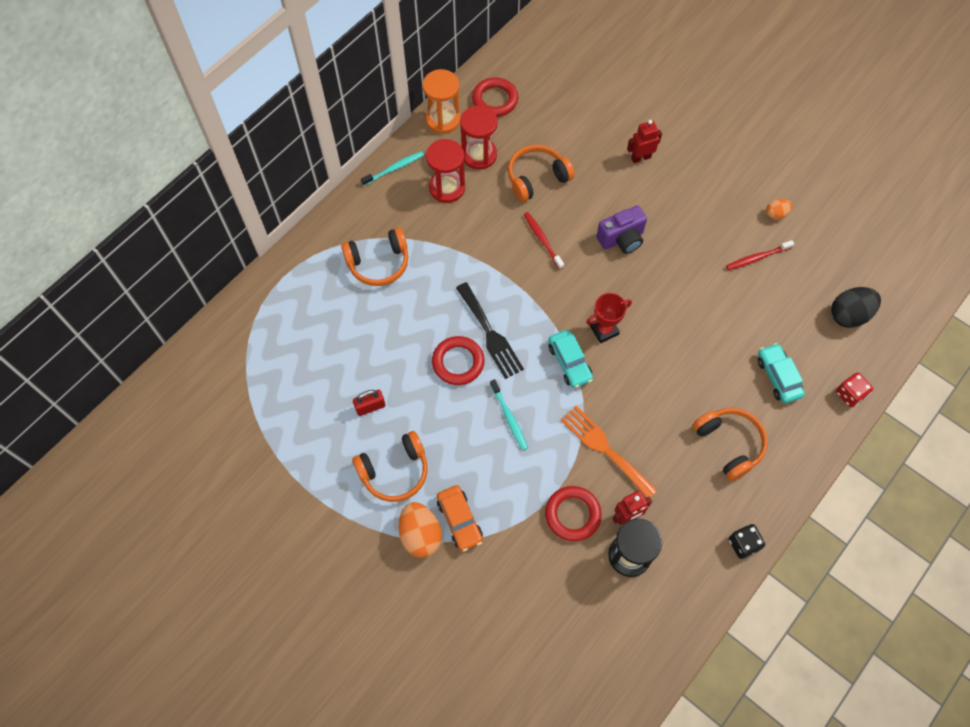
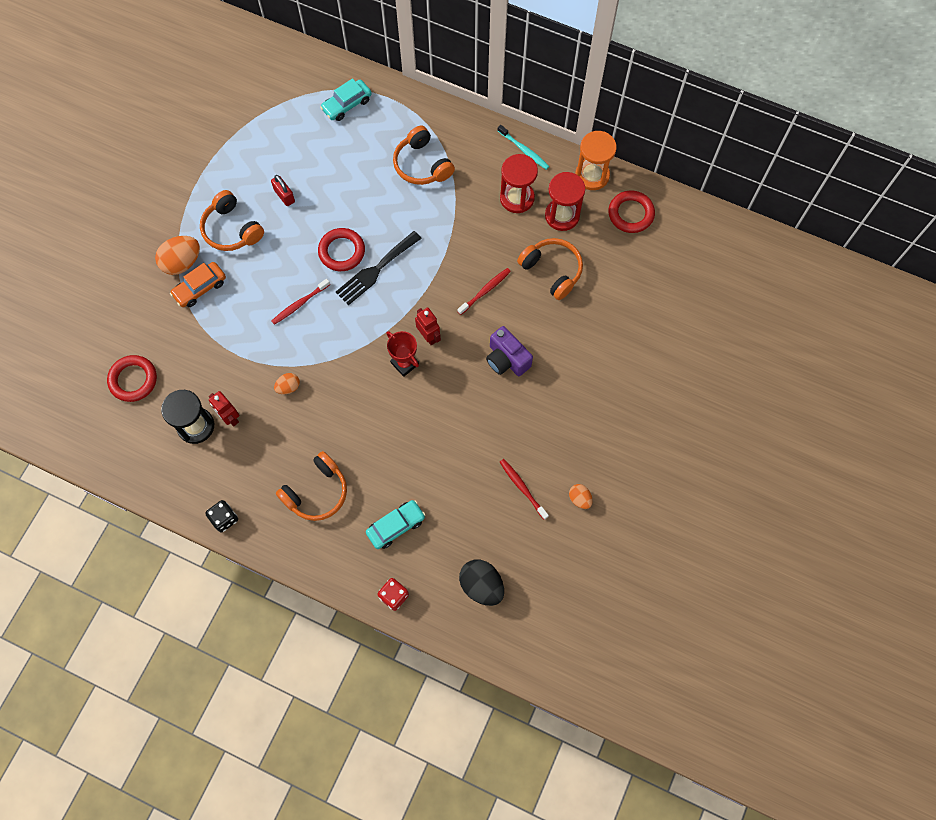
camera: 75 degrees right, 5 degrees up
(509, 418) = (299, 304): turquoise toothbrush -> red toothbrush
(569, 362) = (364, 341): turquoise car -> turquoise car (347, 104)
(572, 514) = (223, 373): red ring -> red ring (133, 380)
(604, 448) = (288, 387): orange fork -> orange egg
(640, 158) = (606, 359): red robot -> red robot (428, 336)

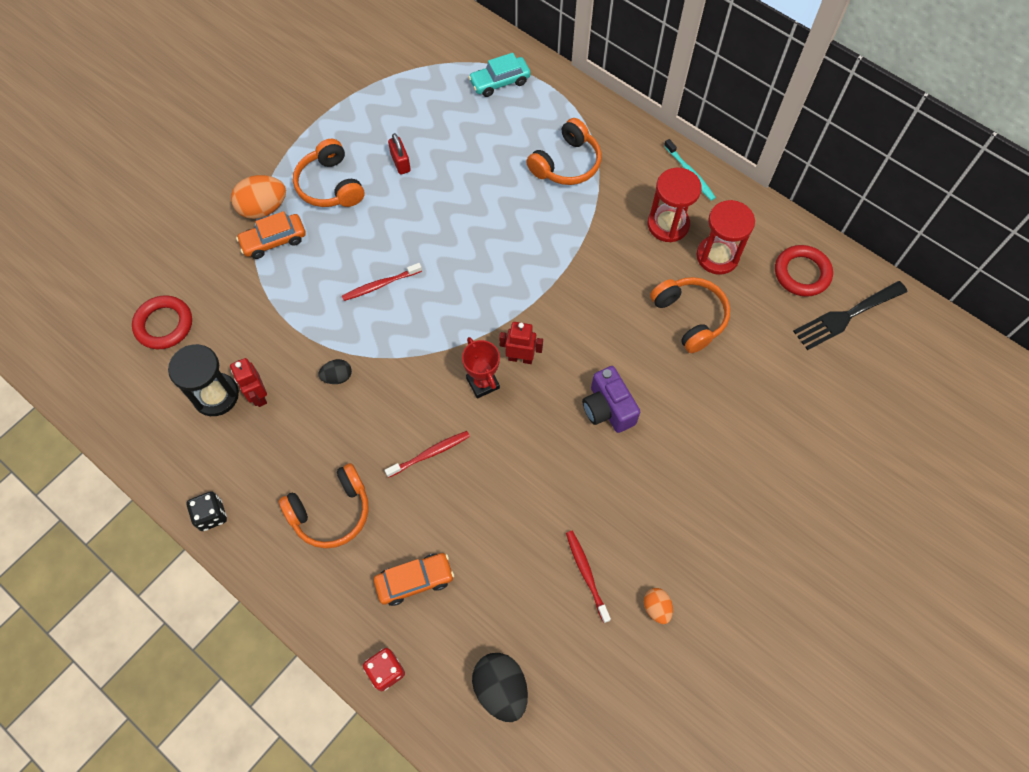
camera: 15 degrees right, 5 degrees down
(288, 387) = (337, 377): orange egg -> black egg
(342, 251) = (446, 238): red ring -> none
(376, 270) = (480, 267): black fork -> black fork (846, 316)
(396, 526) = (414, 580): turquoise car -> orange car
(422, 165) = (566, 163): orange headphones -> orange headphones turned 120 degrees counterclockwise
(428, 336) = (520, 358): red robot -> red robot turned 60 degrees counterclockwise
(485, 290) = (603, 321): red toothbrush -> red toothbrush (430, 453)
(592, 175) = (764, 219): orange hourglass -> none

